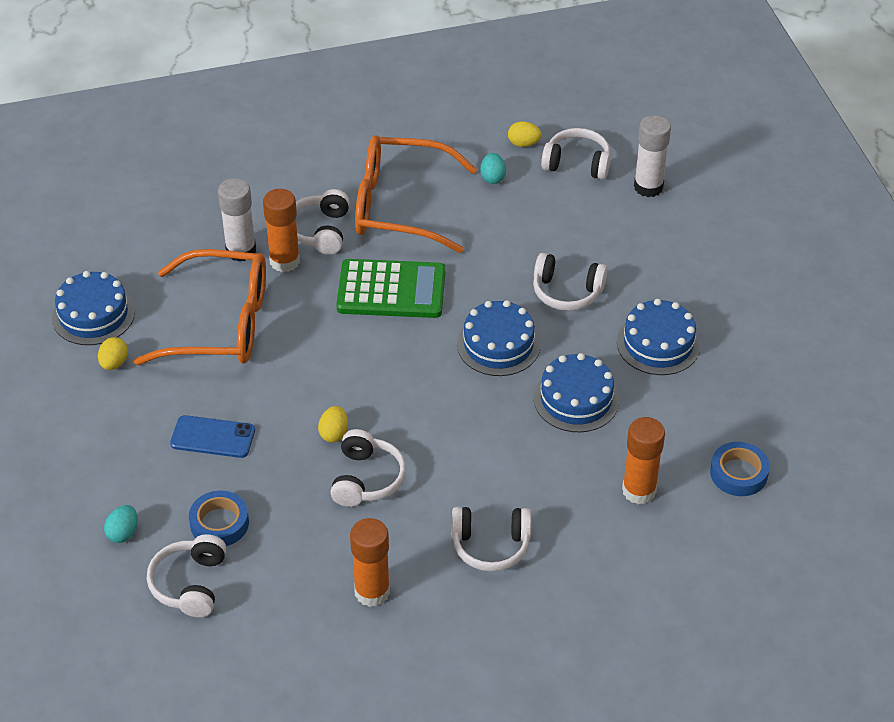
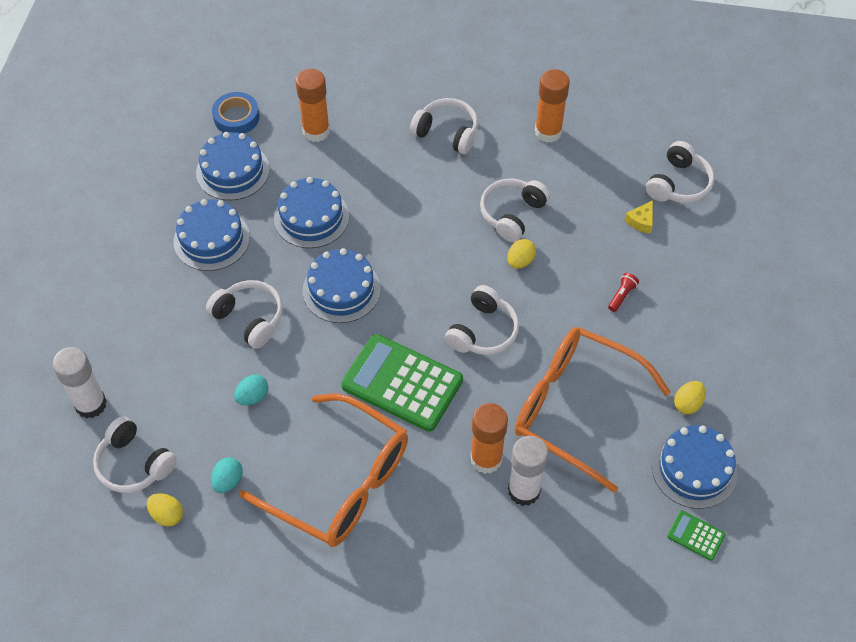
camera: 155 degrees left, 10 degrees up
(79, 268) = (695, 535): none -> green calculator
(123, 533) = (719, 241): turquoise egg -> turquoise egg (253, 397)
(213, 437) = (622, 296): blue phone -> red flashlight
(219, 523) = (641, 221): blue tape -> yellow cheese
(320, 231) = (435, 483): white headphones -> white headphones (483, 331)
(693, 415) = (232, 171): none -> blue cake

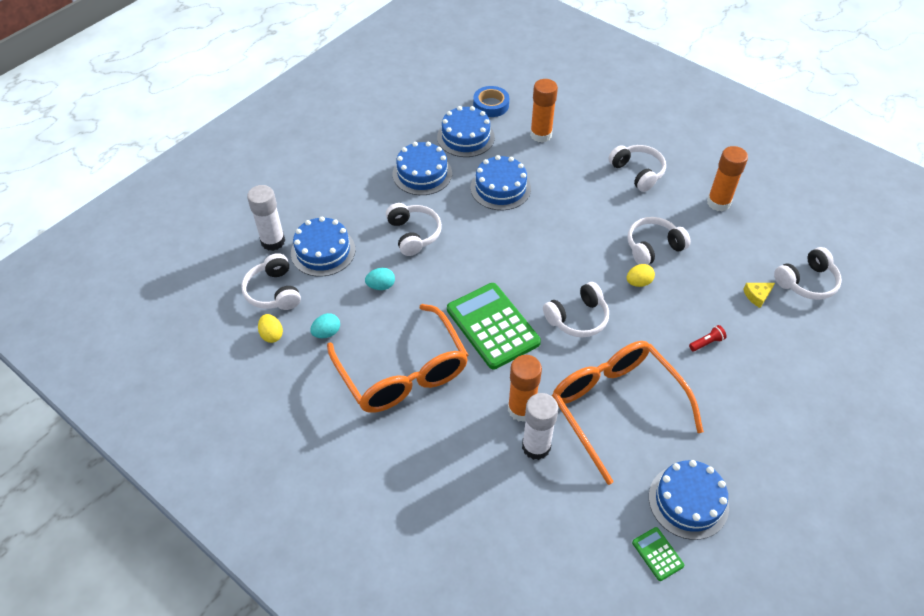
camera: 30 degrees right, 5 degrees down
(341, 290) = (490, 244): blue cake -> blue cake (323, 251)
(687, 404) = (713, 448): yellow egg -> none

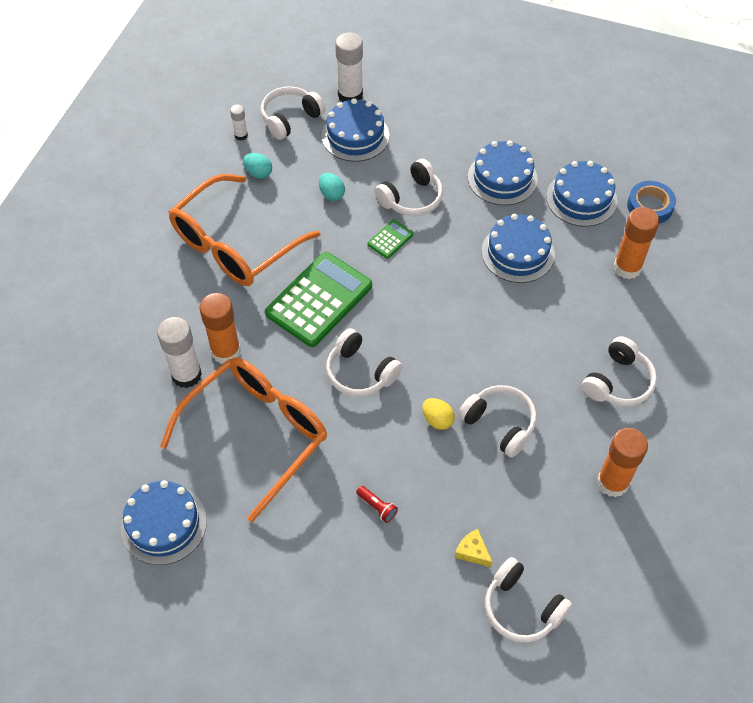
camera: 70 degrees right, 5 degrees up
(272, 335) = (241, 135): yellow egg -> white glue stick
(657, 554) = (97, 507): green calculator -> green calculator (390, 239)

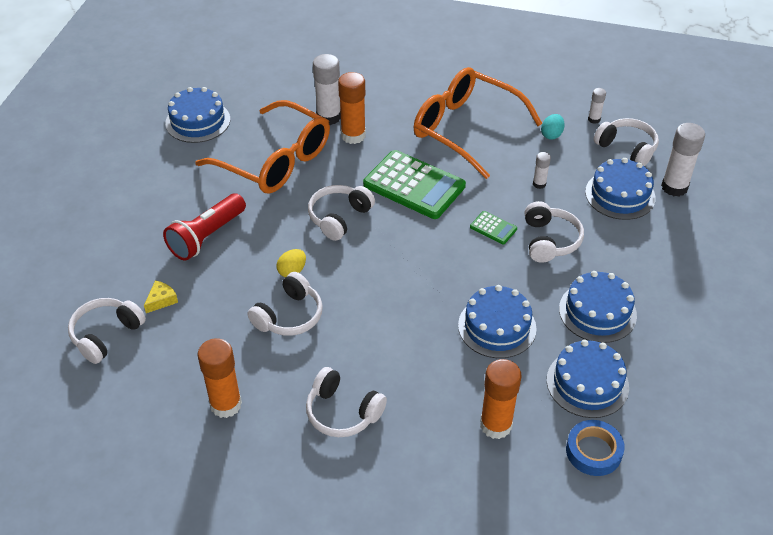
camera: 85 degrees right, 10 degrees down
(331, 194) = (539, 184): turquoise egg -> white glue stick
(377, 507) = (207, 236): red flashlight -> red flashlight, size x2.33
(411, 198) = (549, 240): white headphones -> white headphones turned 135 degrees counterclockwise

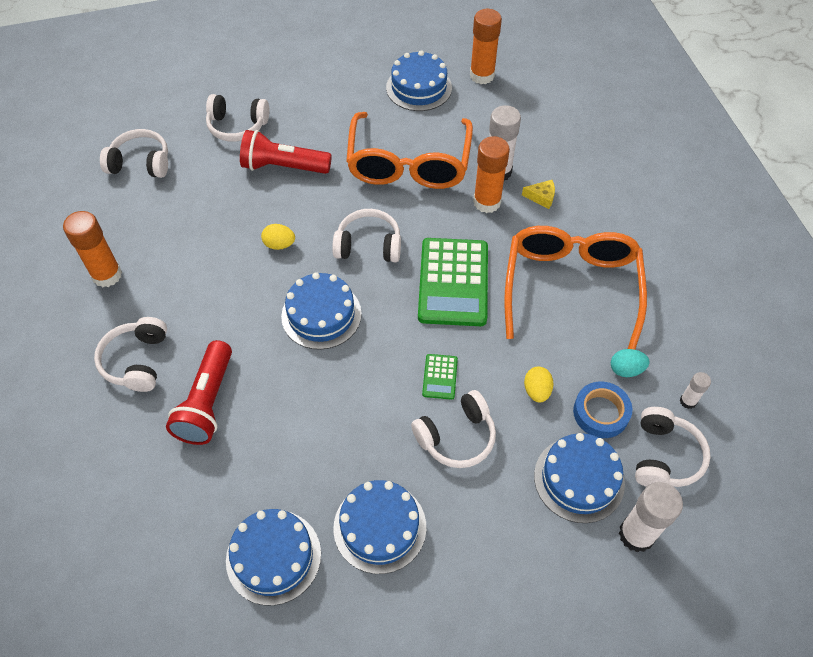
camera: 60 degrees right, 10 degrees up
(161, 300) = (195, 176): yellow cheese -> yellow cheese (541, 197)
(289, 316) = (226, 268): white headphones -> white headphones (237, 126)
(421, 377) = (207, 402): none -> red flashlight
(496, 425) = (179, 492): orange glue stick -> orange glue stick (482, 75)
(497, 327) = (305, 439): blue cake -> blue cake (321, 315)
(539, 184) = (536, 391): white glue stick -> yellow egg
(593, 451) = (186, 598): blue tape -> blue tape (601, 412)

